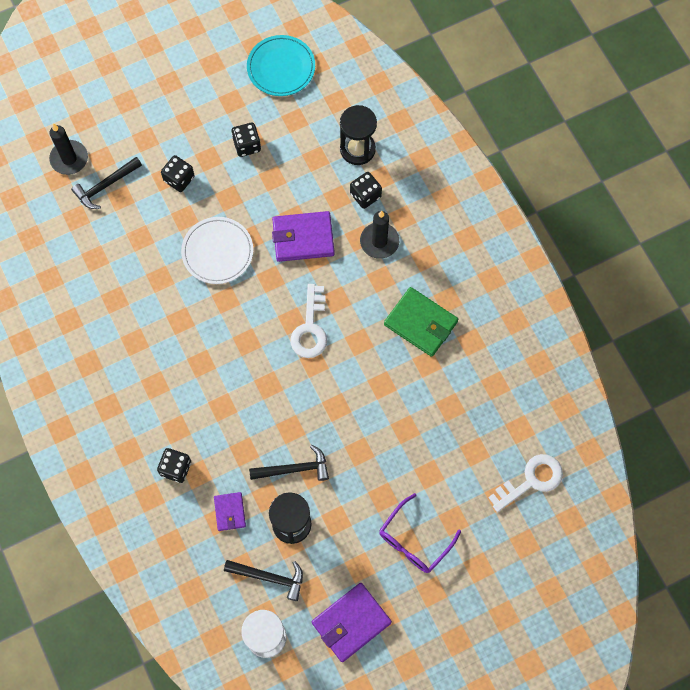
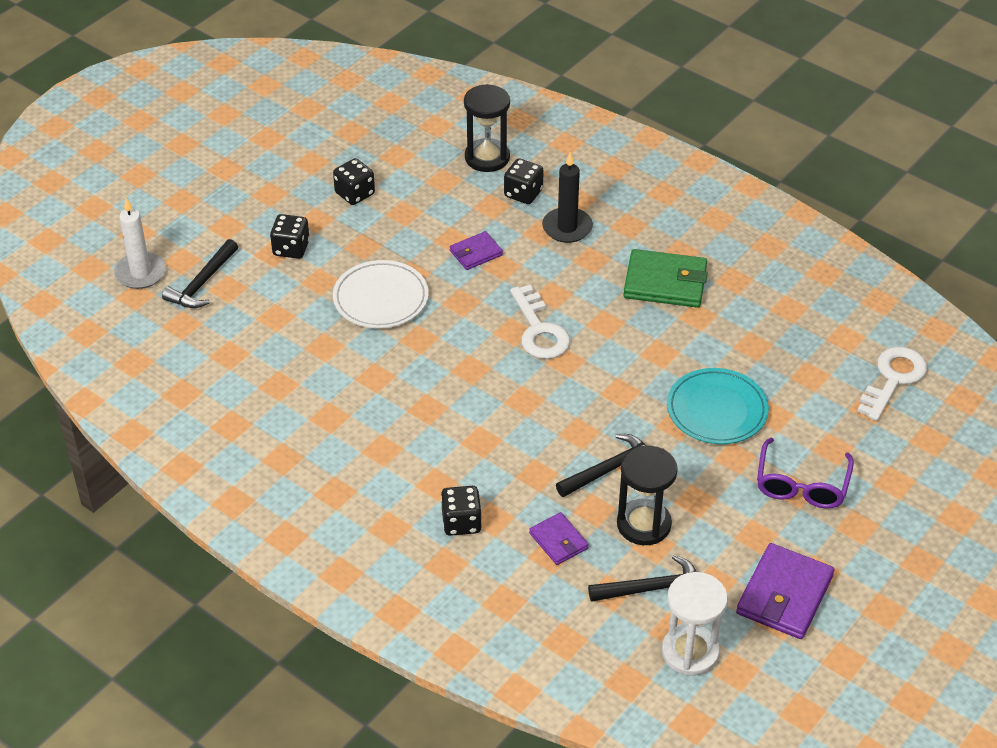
camera: 25 degrees left, 25 degrees down
(69, 159) = (140, 273): black candle -> white candle
(281, 68) = (352, 117): turquoise plate -> turquoise plate (717, 410)
(303, 238) = (476, 253): purple wallet -> purple wallet, size x0.57

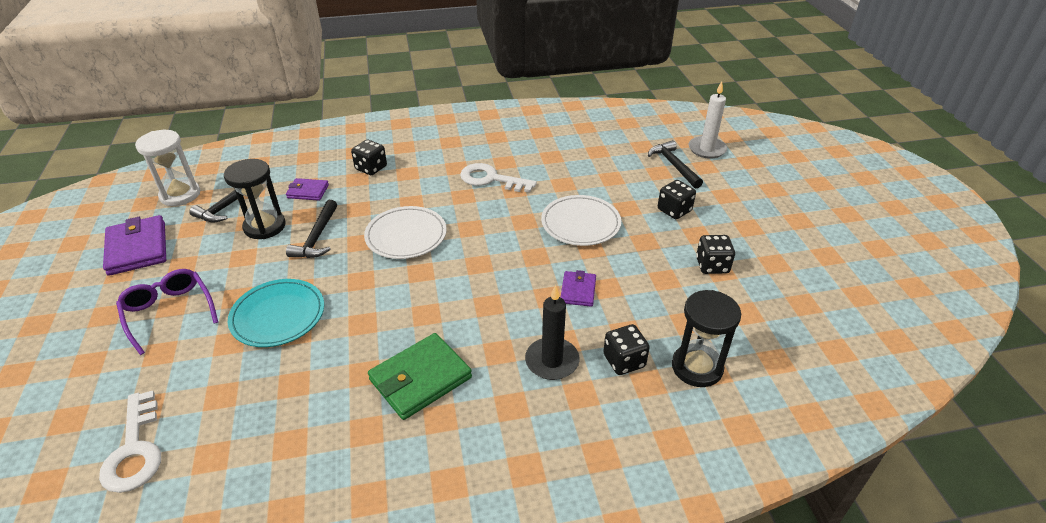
camera: 130 degrees right, 5 degrees down
(533, 406) = (406, 236): none -> white plate
(539, 330) = (463, 276): white key -> white key (491, 179)

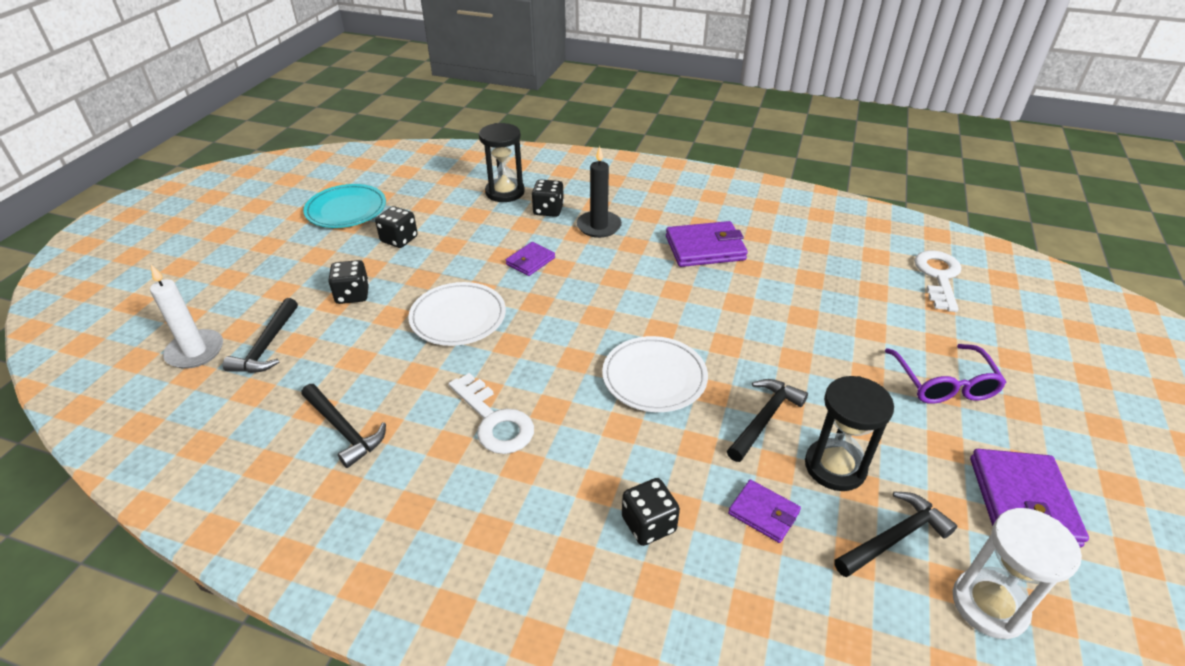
camera: 150 degrees left, 0 degrees up
(278, 316) = (820, 338): turquoise plate -> turquoise plate (346, 210)
(420, 379) = (705, 248): green wallet -> purple wallet
(568, 149) = (344, 430): none -> black hammer

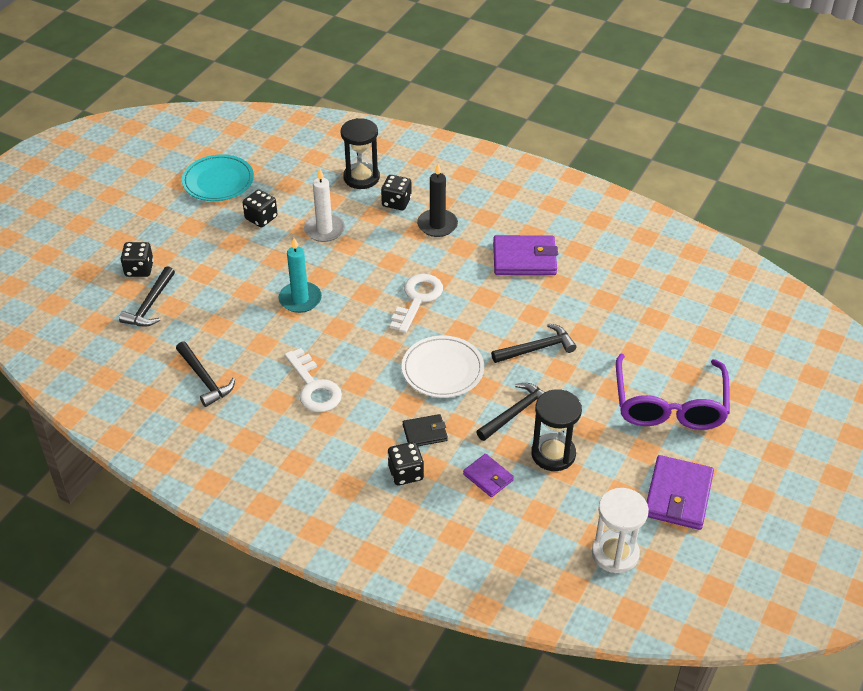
camera: 10 degrees right, 5 degrees up
(195, 351) = (96, 303): white candle -> white candle (324, 230)
(352, 295) = (218, 268): black dice -> black dice (139, 269)
(458, 317) = (300, 299): white plate -> turquoise candle
(530, 261) = (369, 253): purple wallet -> none
(657, 462) = (425, 433): none -> black wallet
(894, 537) = (572, 505): black hammer -> black hammer (537, 348)
(938, 277) = (718, 312): white key -> white key (417, 299)
(943, 383) = (669, 404): purple glasses -> purple glasses, size x1.51

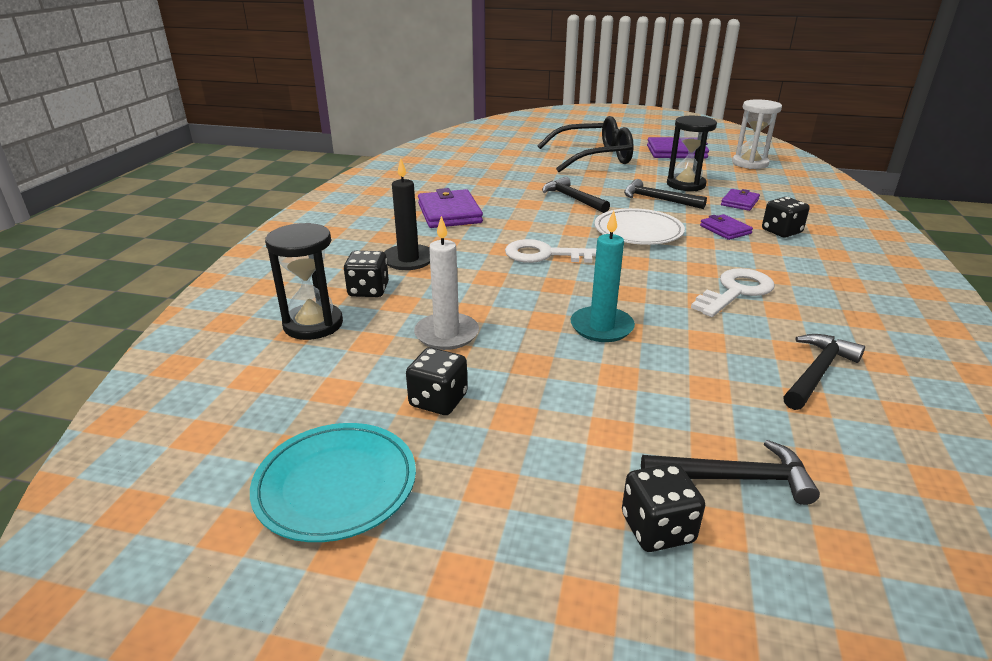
camera: 105 degrees left, 15 degrees down
(425, 433) = (725, 229): black wallet -> purple wallet
(669, 404) = (593, 157): purple glasses -> black glasses

